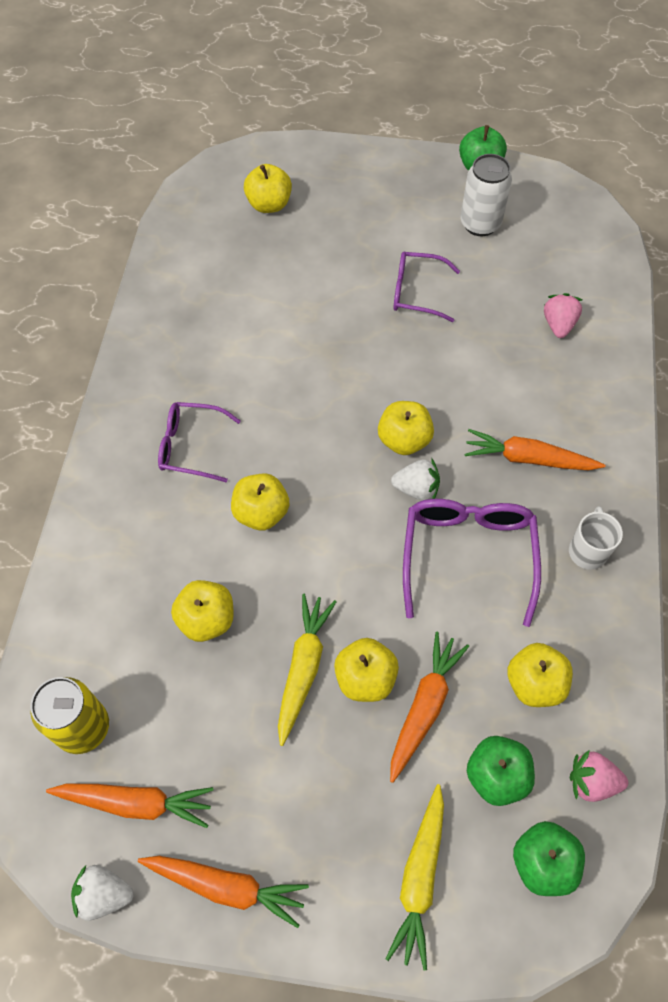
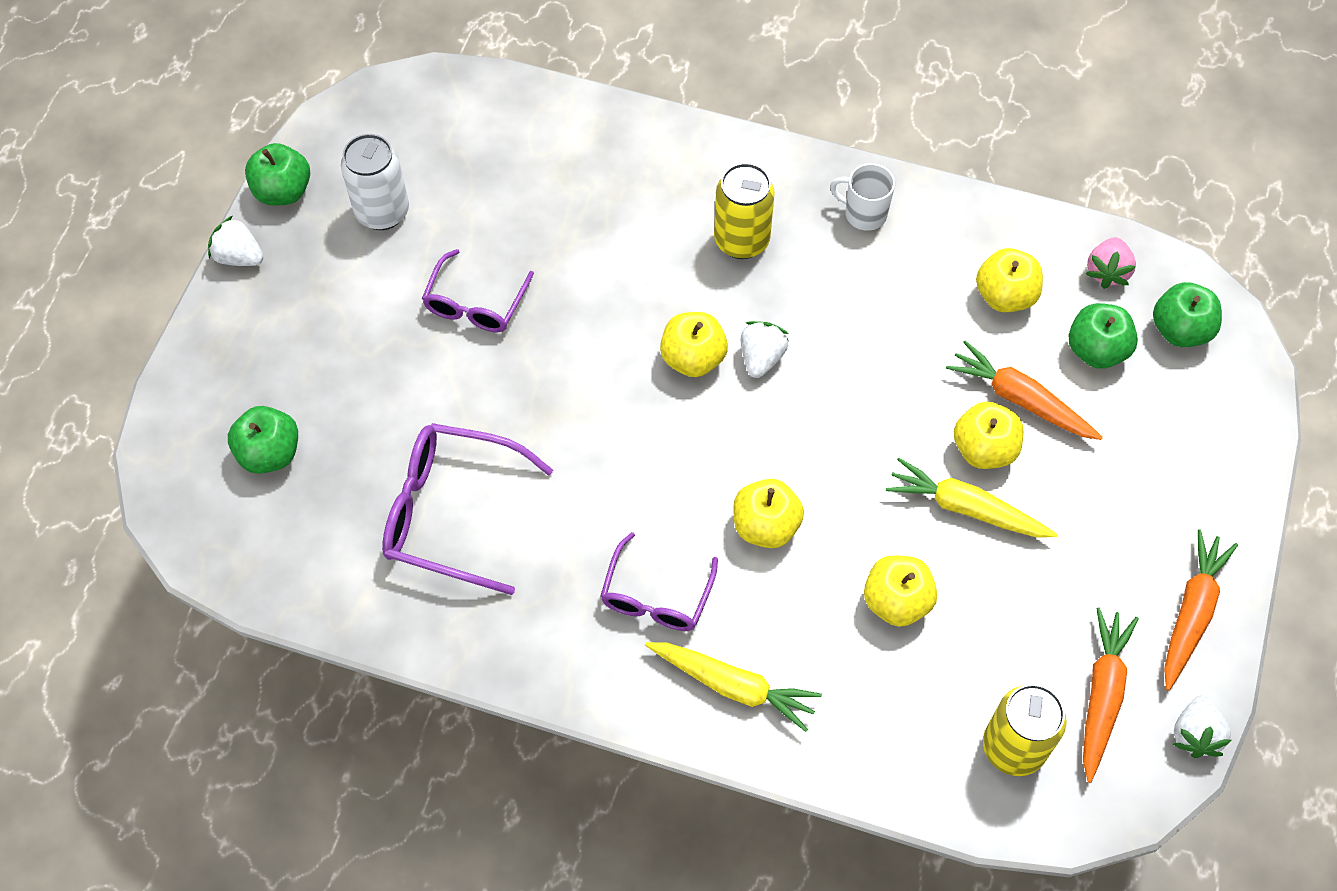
camera: 80 degrees left, 0 degrees up
(269, 204) = (270, 453): yellow apple -> green apple
(418, 156) = (239, 257): none -> white strawberry
(419, 877) = (1189, 436): yellow carrot -> yellow carrot (733, 686)
(468, 555) = (853, 324): purple glasses -> purple glasses (451, 513)
(528, 458) = (741, 240): orange carrot -> yellow can
(558, 325) = (563, 168): pink strawberry -> none

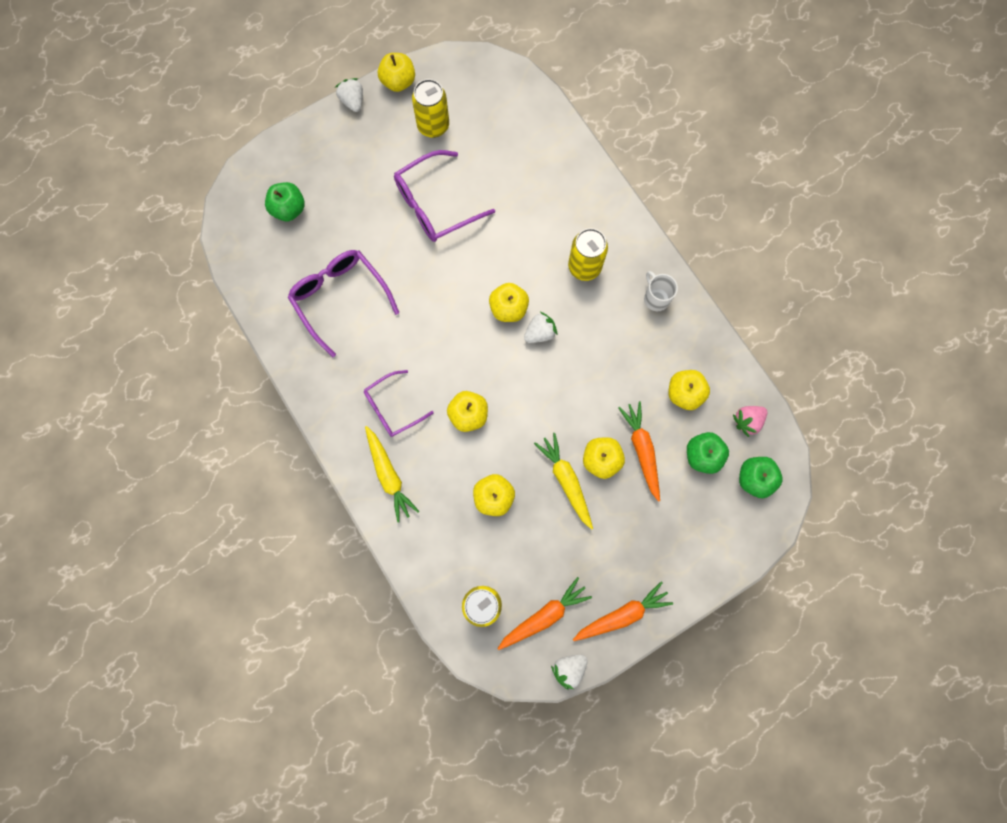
camera: 40 degrees right, 15 degrees up
(283, 191) = (398, 82): green apple -> yellow apple
(382, 212) = (433, 126): white can -> yellow can
(475, 304) = (435, 205): purple glasses -> purple glasses, size x1.55

